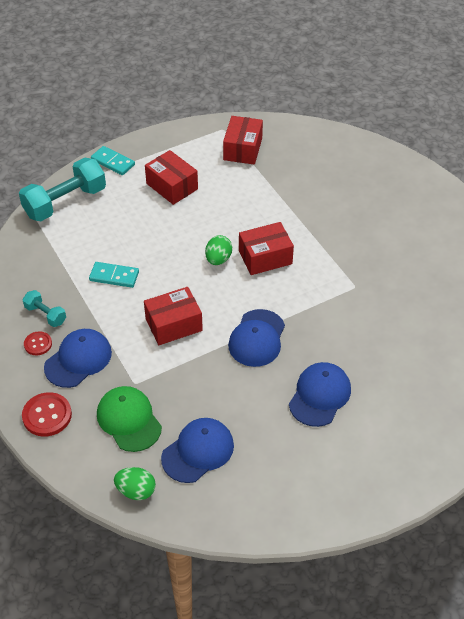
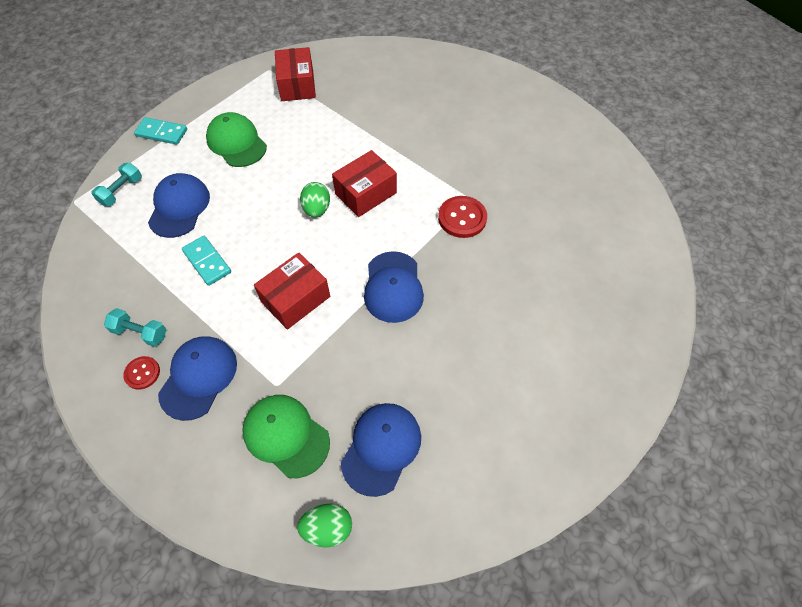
camera: 20 degrees left, 10 degrees up
(47, 415) = (183, 464): red button -> red button (462, 218)
(65, 202) = (121, 191): turquoise dumbbell -> turquoise dumbbell, size x0.50
(114, 276) = (207, 262): turquoise domino -> turquoise domino turned 60 degrees clockwise
(172, 186) = (236, 143): red box -> green cap
(319, 395) = (486, 333): blue cap -> blue cap (179, 207)

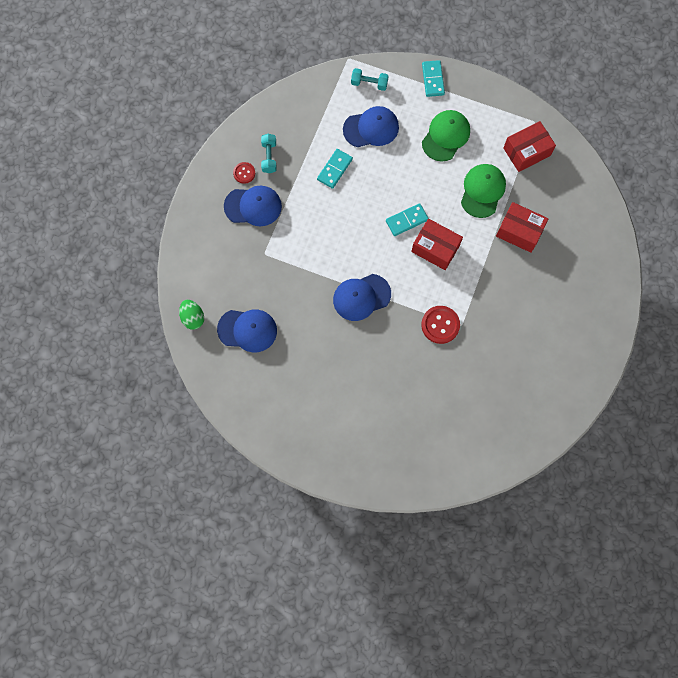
camera: 70 degrees right, 15 degrees up
(286, 435) = (236, 273): green cap -> green cap (482, 191)
(295, 299) = (328, 238): red box -> red box (519, 231)
(317, 209) = (406, 220): green egg -> turquoise domino

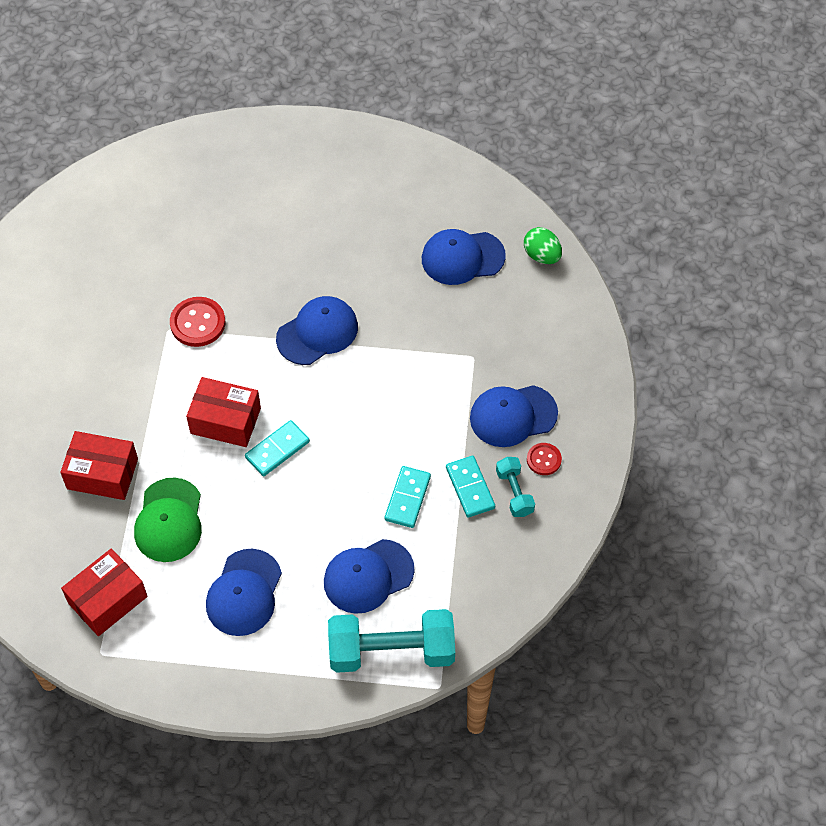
camera: 165 degrees right, 15 degrees down
(369, 83) = (391, 651): turquoise dumbbell -> turquoise dumbbell, size x2.01
(433, 79) = (286, 685): turquoise domino -> turquoise domino (470, 488)
(446, 136) = (244, 593): green cap -> blue cap

